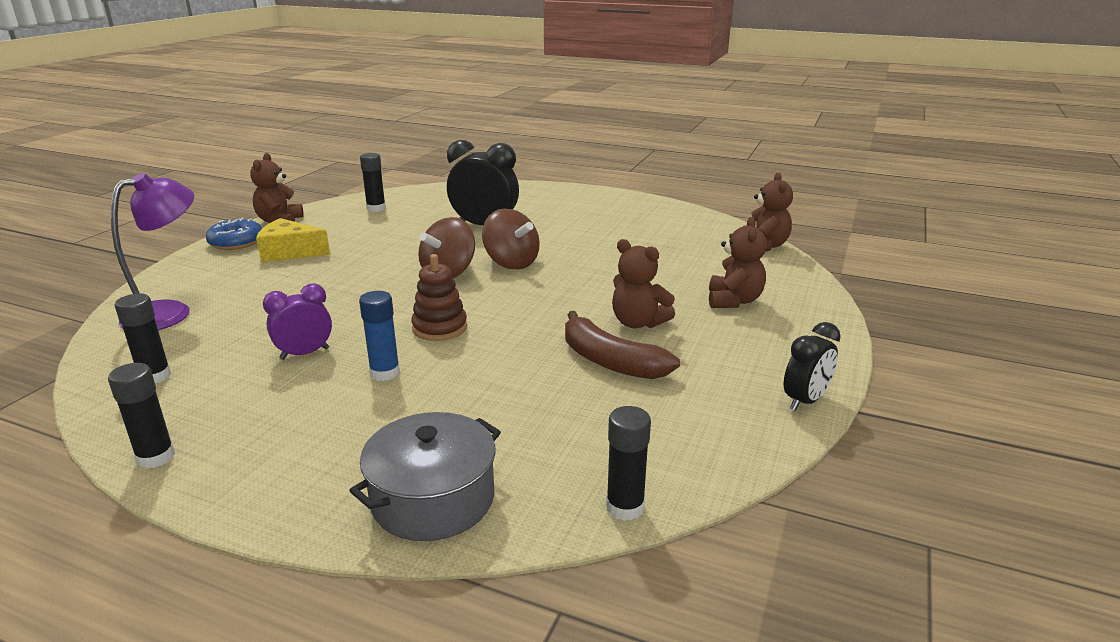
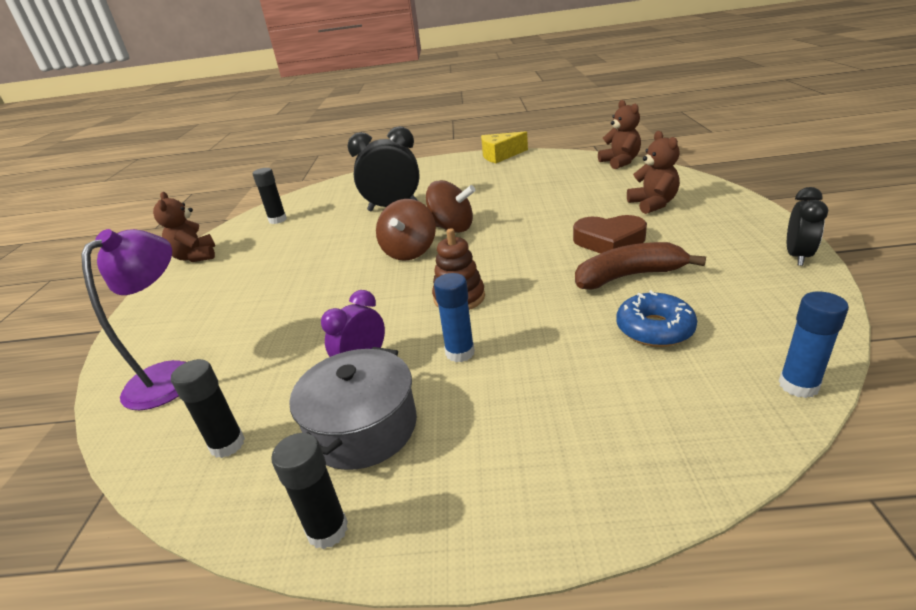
camera: 20 degrees left, 5 degrees up
(236, 242) = (170, 287): blue donut -> blue donut (654, 329)
(290, 252) = (237, 279): yellow cheese -> yellow cheese (500, 155)
(433, 499) = (647, 447): grey pot -> grey pot (362, 427)
(610, 361) = (629, 276): brown banana -> brown banana turned 150 degrees clockwise
(625, 507) = (798, 385): black glue stick -> blue glue stick
(638, 323) = (609, 241): brown teddy bear -> brown heart

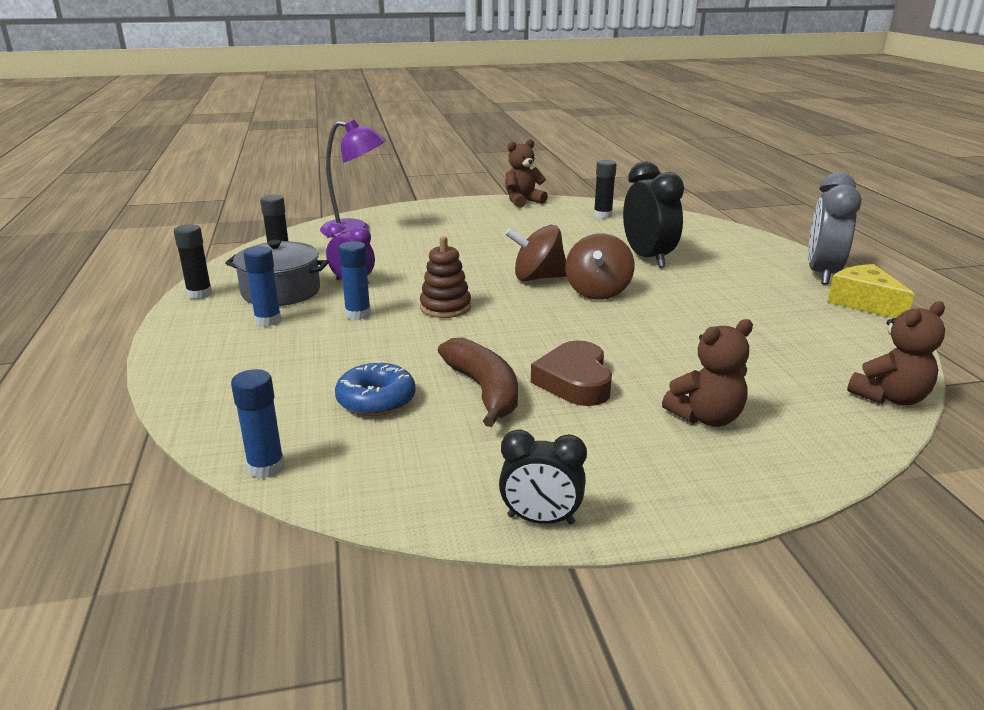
camera: 75 degrees right, 5 degrees down
(452, 160) = (822, 274): none -> grey clock
(457, 428) = (268, 320): none -> blue glue stick

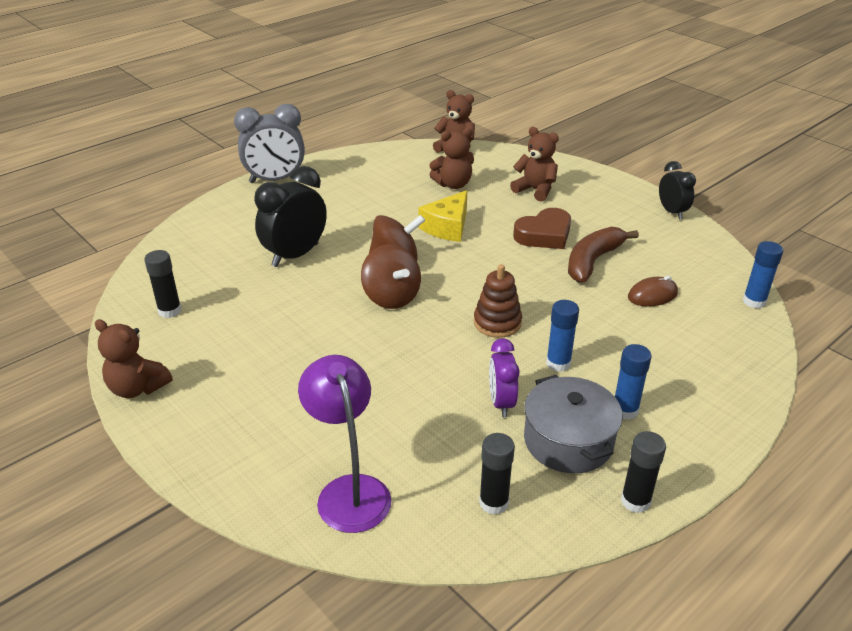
camera: 120 degrees left, 10 degrees up
(376, 400) = (652, 295): blue donut -> brown mouse
(759, 363) = (453, 184): none -> brown teddy bear
(864, 303) = (323, 163): yellow cheese -> yellow cheese (447, 227)

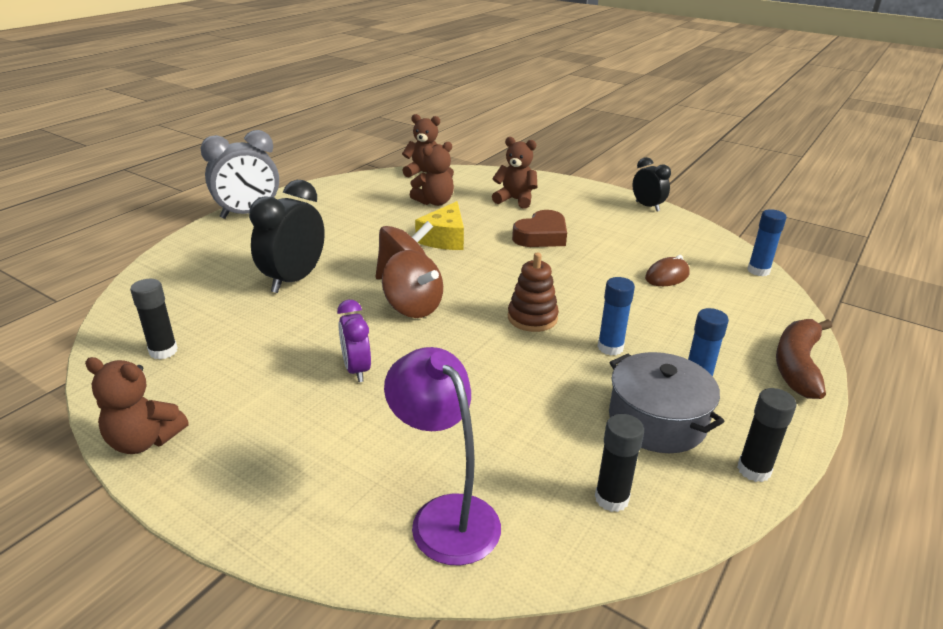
camera: 15 degrees left, 5 degrees down
(501, 403) = (571, 393): purple clock -> purple clock (356, 369)
(593, 261) = (598, 253): brown banana -> brown banana (797, 365)

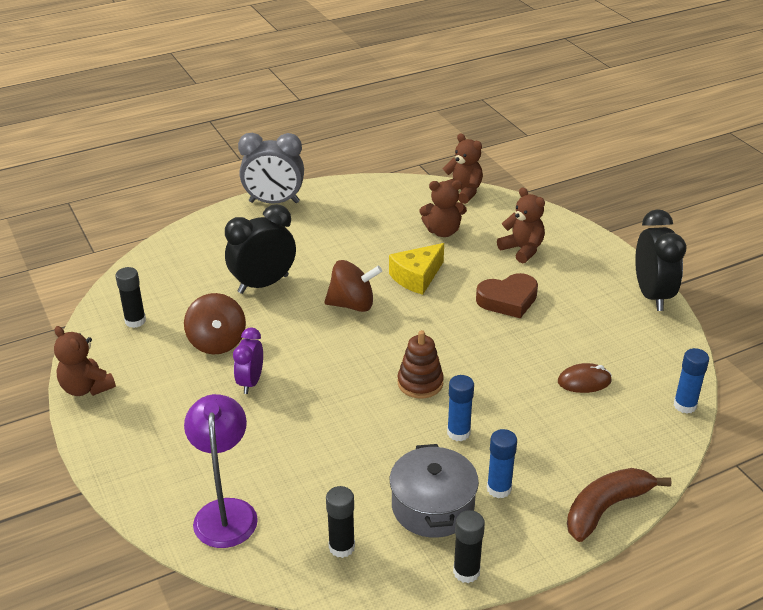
camera: 30 degrees right, 5 degrees up
(413, 307) = (333, 341): brown spinning top -> brown spinning top (217, 342)
(647, 206) = (652, 295): black clock -> black clock, size x1.66

